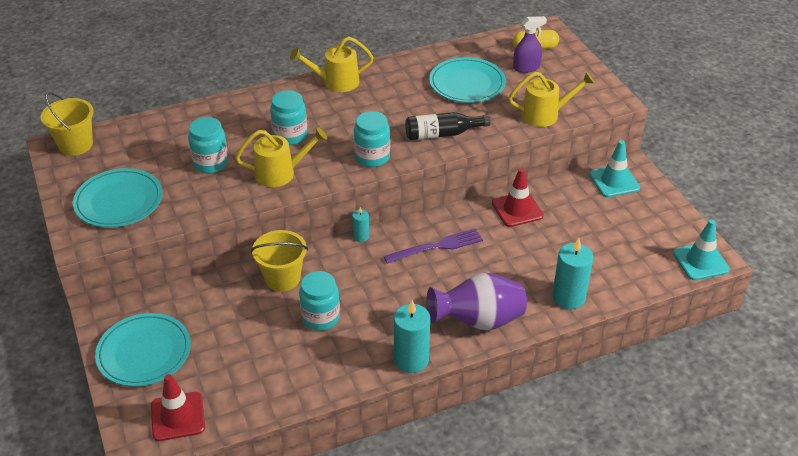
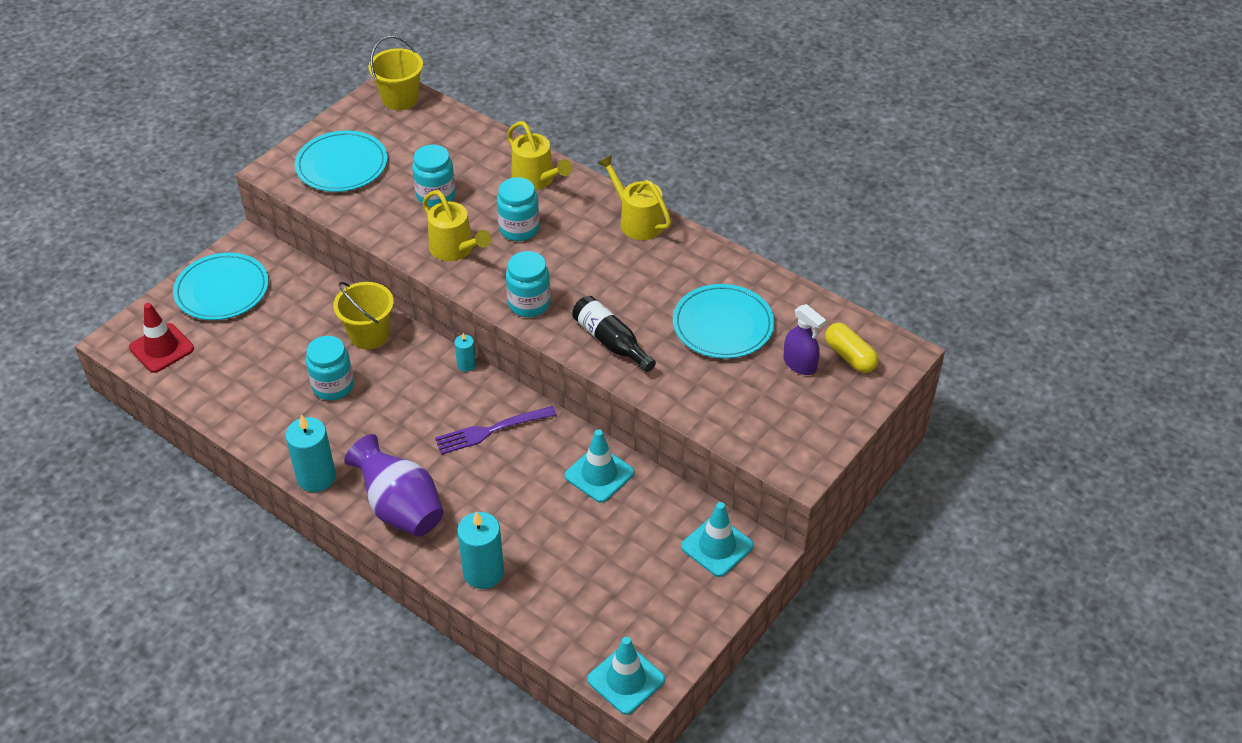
camera: 60 degrees right, 5 degrees up
(437, 246) = (491, 430): purple fork -> purple fork turned 120 degrees clockwise
(517, 209) = (599, 474): red traffic cone -> turquoise traffic cone
(545, 115) = (717, 415): yellow watering can -> yellow watering can (537, 180)

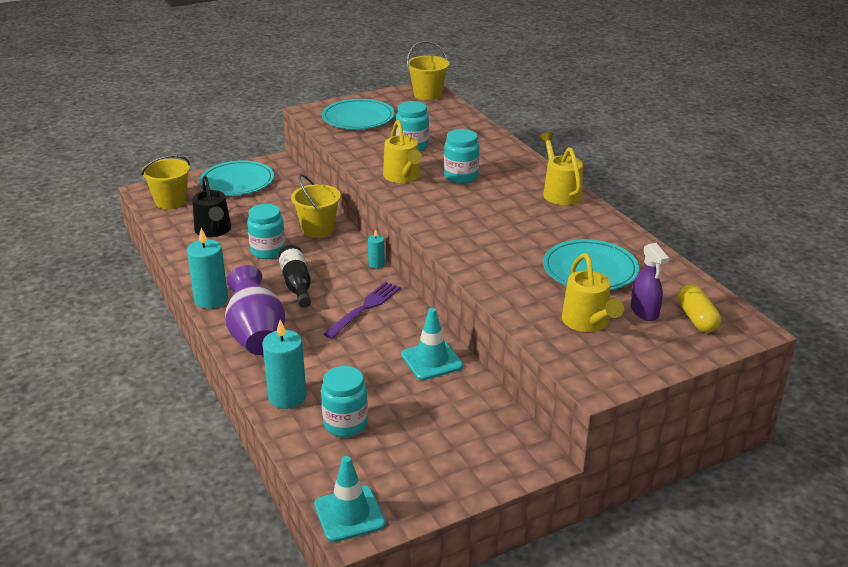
camera: 25 degrees right, 15 degrees down
(161, 348) = (171, 201): red traffic cone -> yellow bucket
(248, 376) = (214, 230): none -> black watering can
(491, 430) = (364, 308): purple fork -> purple fork turned 120 degrees clockwise
(529, 304) = (435, 219): turquoise jar -> turquoise jar (345, 424)
(537, 180) = (496, 154): yellow watering can -> yellow watering can (588, 322)
(611, 341) = (485, 256): black bottle -> black bottle (296, 284)
(717, 546) = (501, 441): turquoise traffic cone -> none

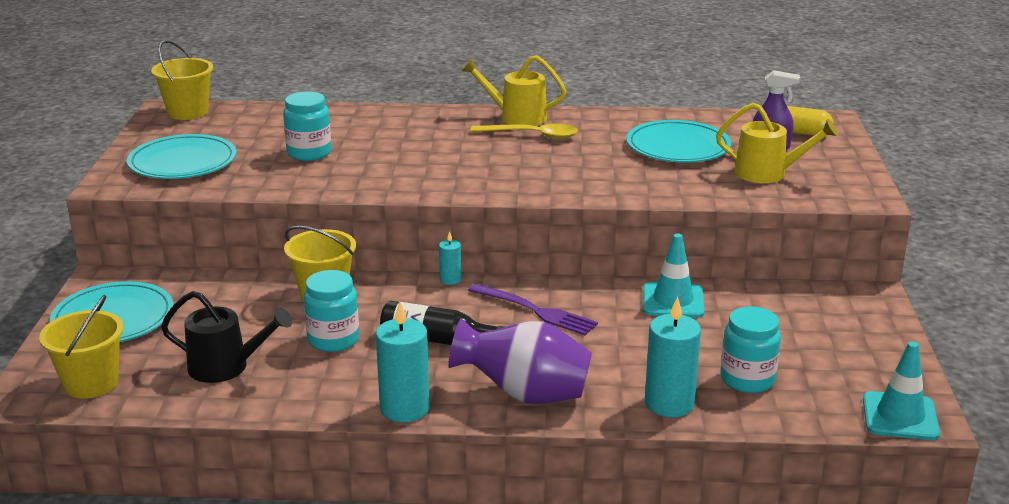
camera: 60 degrees left, 5 degrees down
(364, 308) = (535, 311): purple fork -> purple fork turned 150 degrees clockwise
(403, 177) = (377, 176): yellow watering can -> none
(461, 176) = (419, 149): turquoise jar -> none
(534, 207) = (532, 135): none -> yellow spoon

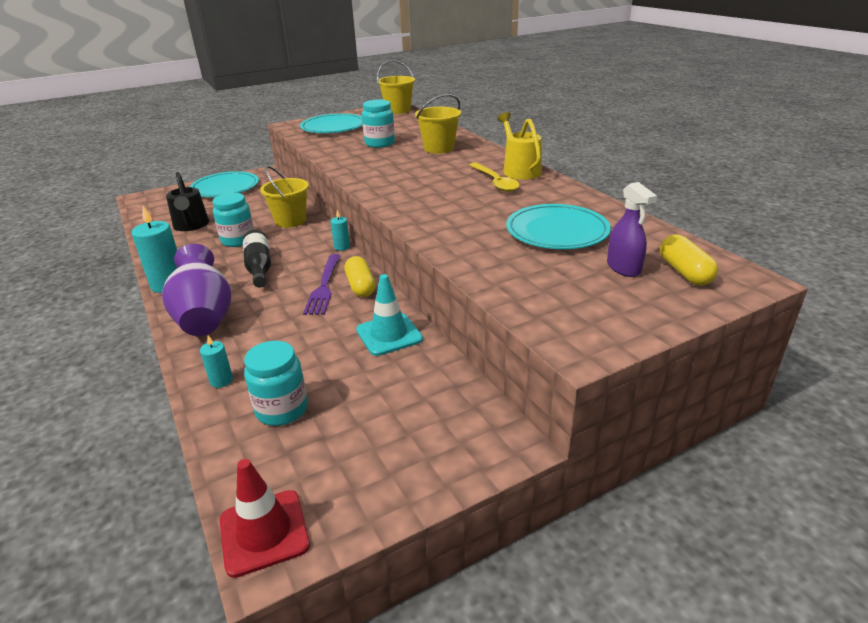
camera: 60 degrees right, 5 degrees up
(91, 383) = (159, 205): yellow bucket -> yellow bucket (439, 148)
(560, 291) = (360, 286): none -> yellow capsule
(669, 403) = (221, 380): turquoise candle -> turquoise candle, size x0.52
(768, 173) = (561, 281): yellow watering can -> none
(900, 416) = (264, 532): turquoise traffic cone -> red traffic cone

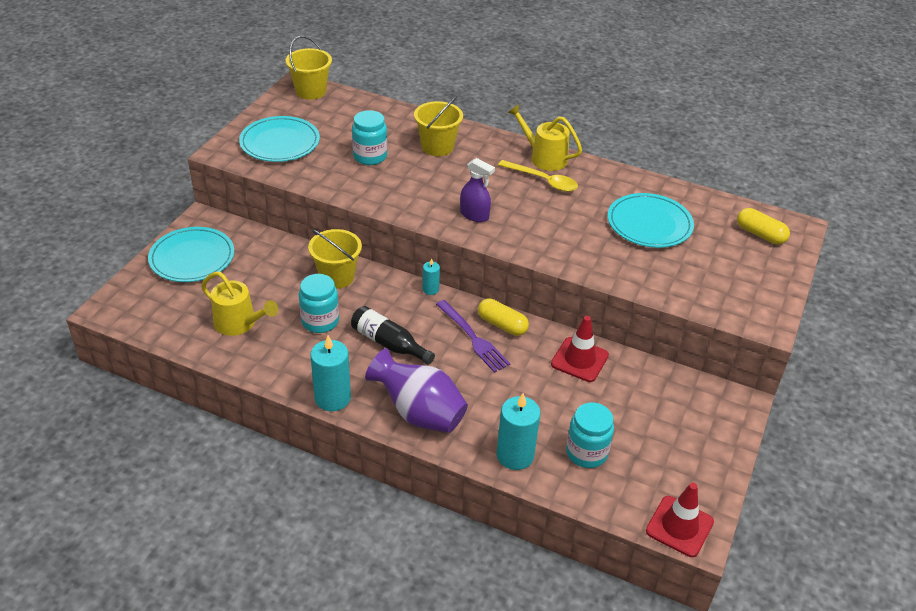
camera: 40 degrees left, 10 degrees up
(191, 226) = (239, 324): black watering can -> yellow watering can
(221, 380) = (515, 455): turquoise candle -> turquoise candle, size x1.92
(389, 334) = (579, 360): turquoise traffic cone -> red traffic cone
(623, 268) = (724, 245): purple spray bottle -> purple spray bottle (474, 215)

